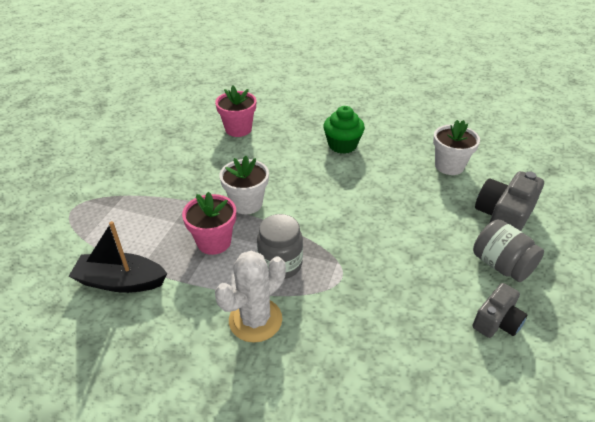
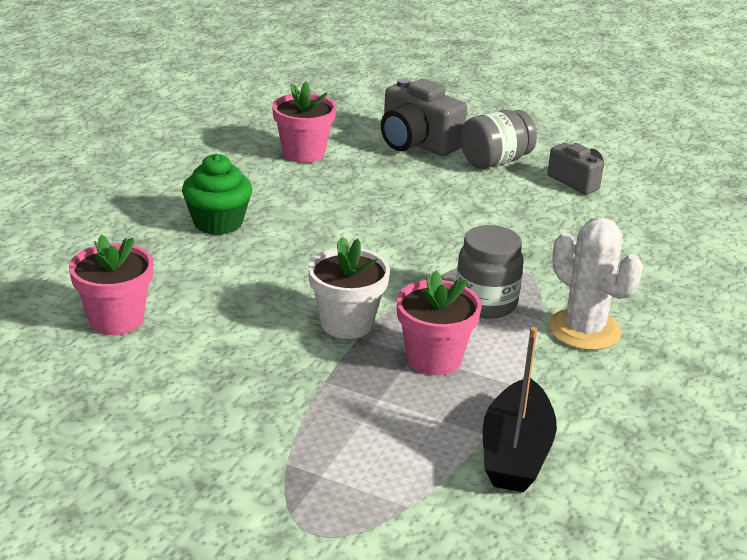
camera: 85 degrees left, 10 degrees down
(449, 166) = (303, 153): white flower pot -> pink flower pot

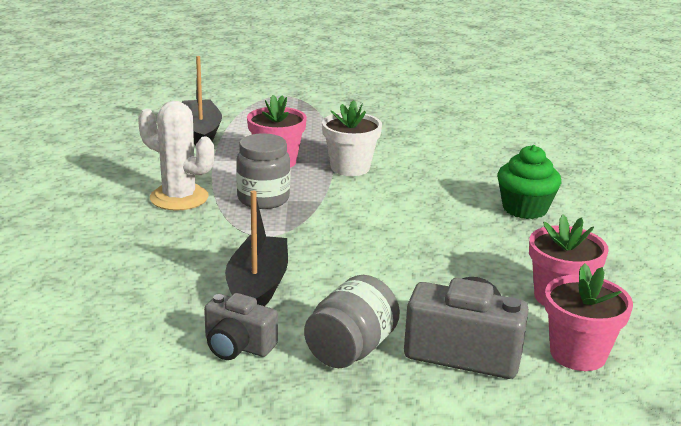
camera: 155 degrees right, 5 degrees down
(116, 320) = (488, 141): pink flower pot -> pink flower pot (578, 354)
(541, 215) = (257, 287): none -> black boat

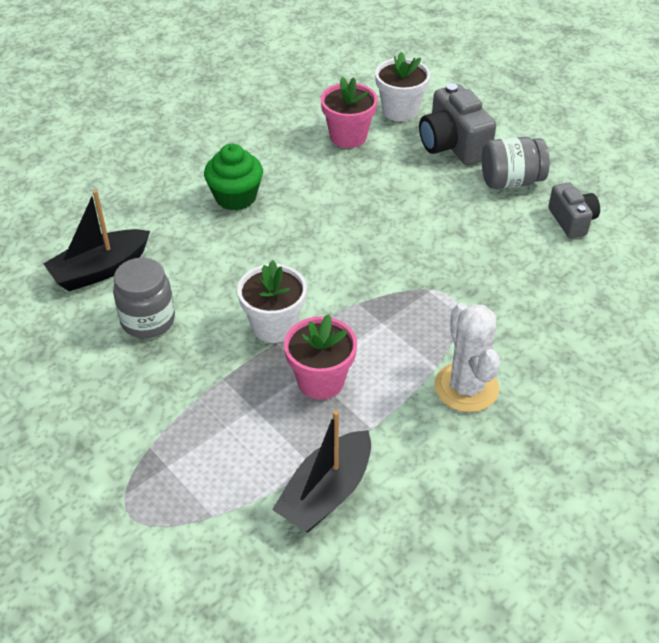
camera: 130 degrees left, 20 degrees up
(257, 287) = (512, 252): black boat -> black boat (100, 270)
(263, 199) = (400, 336): grey jar -> grey jar (148, 320)
(578, 354) = (400, 111): pink flower pot -> white flower pot

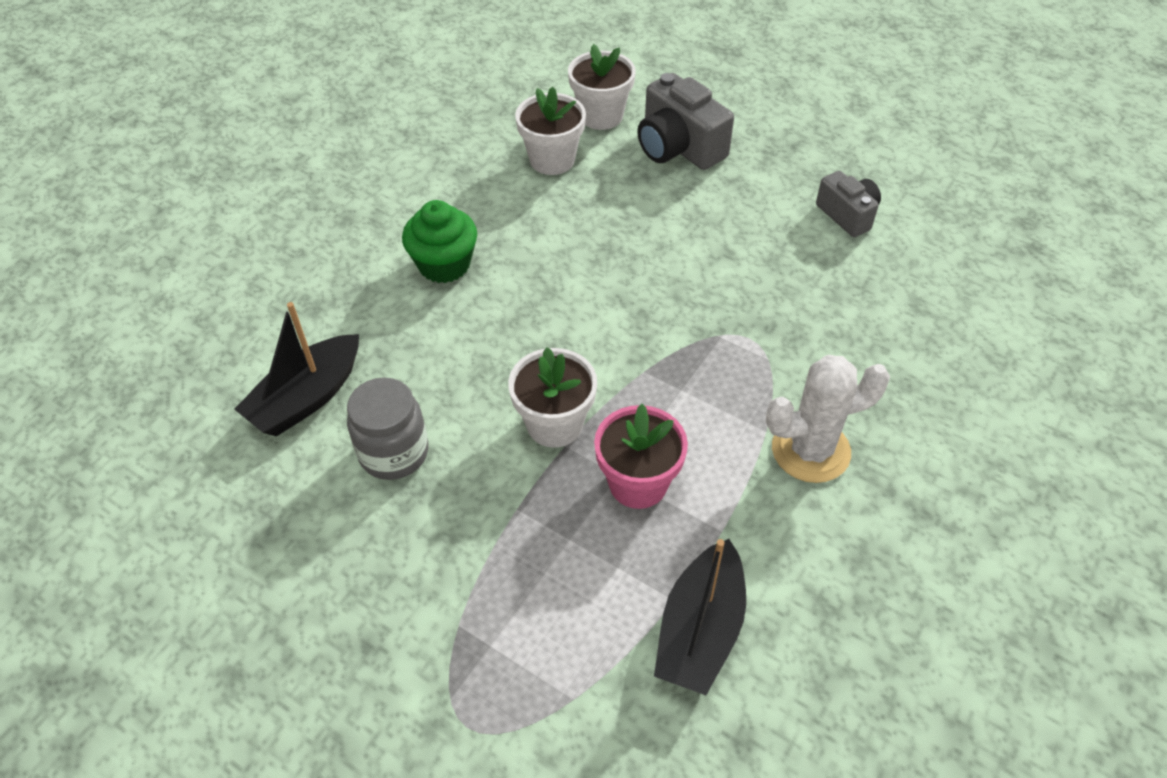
camera: 15 degrees left, 5 degrees up
(348, 136) = (552, 160): pink flower pot -> white flower pot
(466, 387) = (810, 450): white cactus -> white cactus turned 75 degrees counterclockwise
(511, 181) = (761, 179): grey jar -> none

